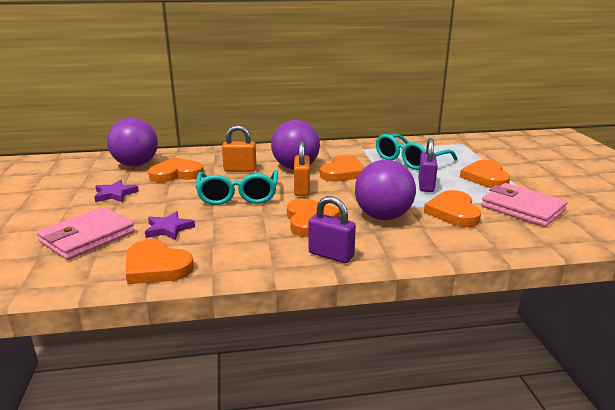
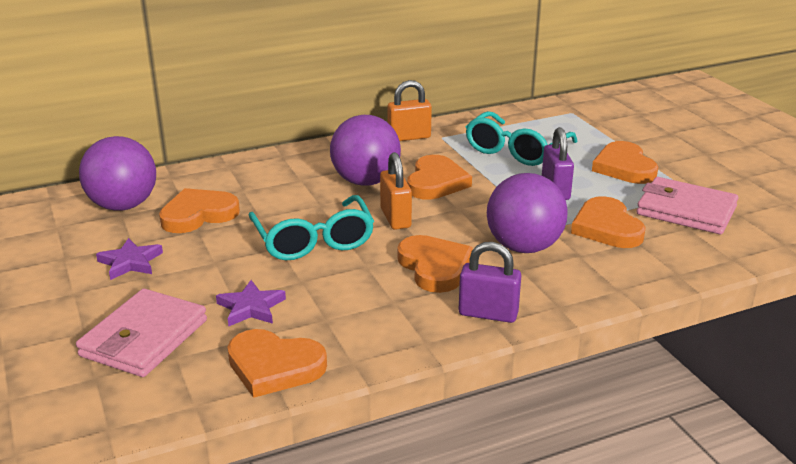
camera: 15 degrees left, 5 degrees up
(240, 170) = (288, 195): orange padlock -> orange padlock (409, 137)

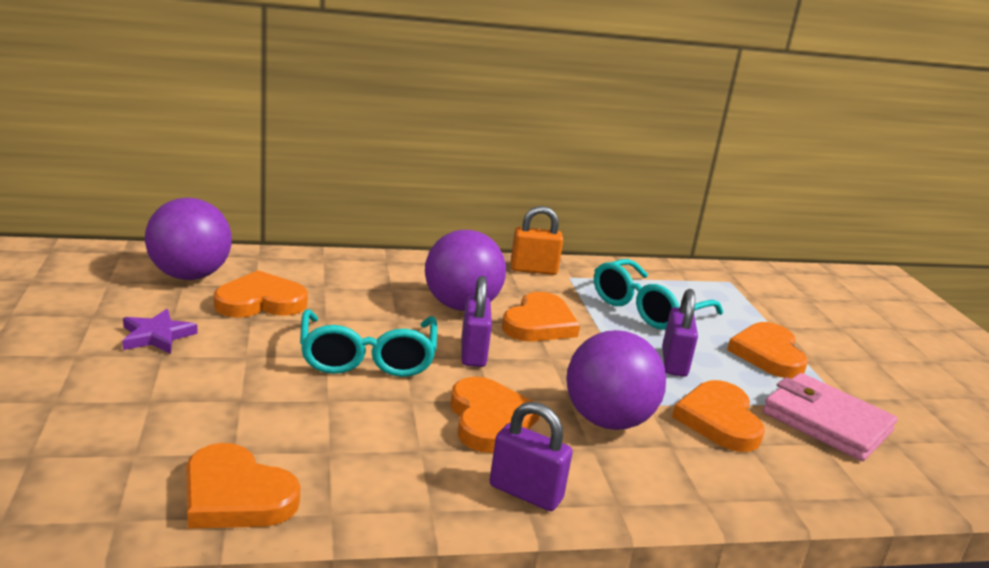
camera: 10 degrees right, 5 degrees down
(144, 338) = (113, 424): pink wallet -> none
(251, 307) = (253, 417): purple star -> none
(395, 218) = (473, 353): orange padlock -> purple padlock

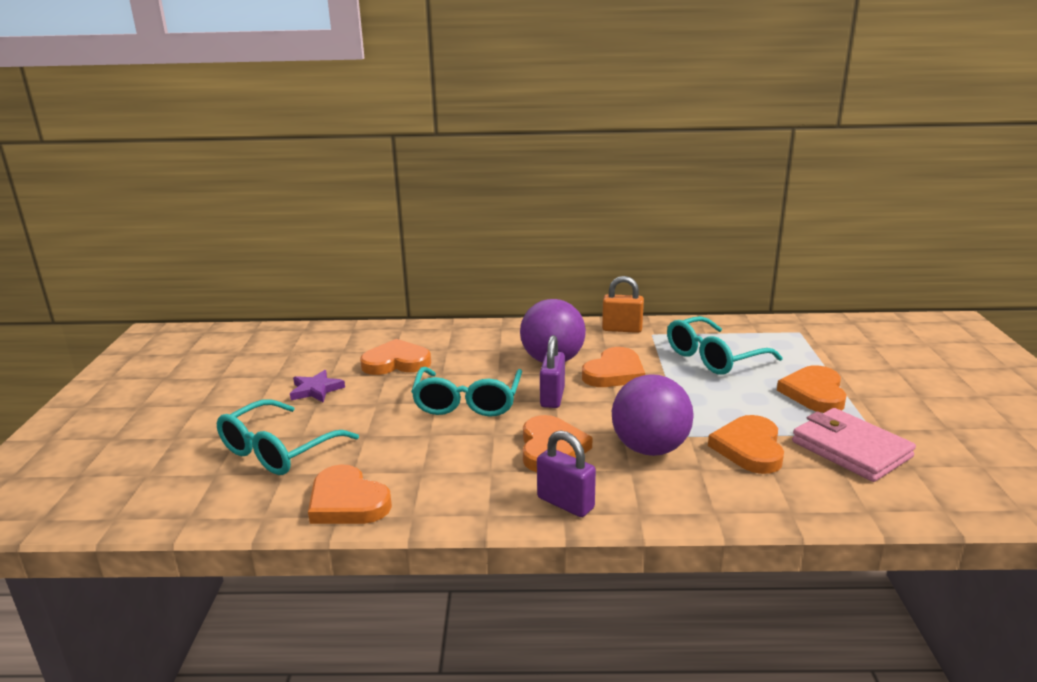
camera: 15 degrees right, 0 degrees up
(119, 422) = (278, 450): none -> turquoise glasses
(190, 275) = (349, 345): purple ball -> none
(674, 363) = (724, 402): purple padlock -> none

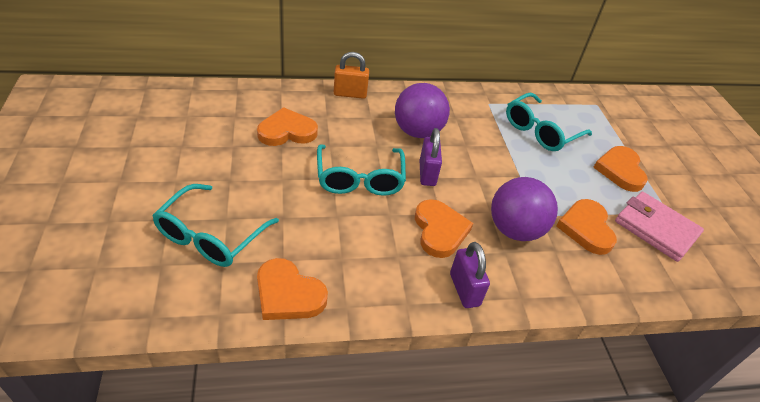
camera: 15 degrees left, 20 degrees up
(316, 390) = (224, 163): purple star -> none
(565, 503) = (464, 289): purple padlock -> purple padlock turned 45 degrees clockwise
(614, 373) = (469, 147): orange heart -> none
(622, 329) = (464, 97): orange padlock -> orange padlock (350, 94)

